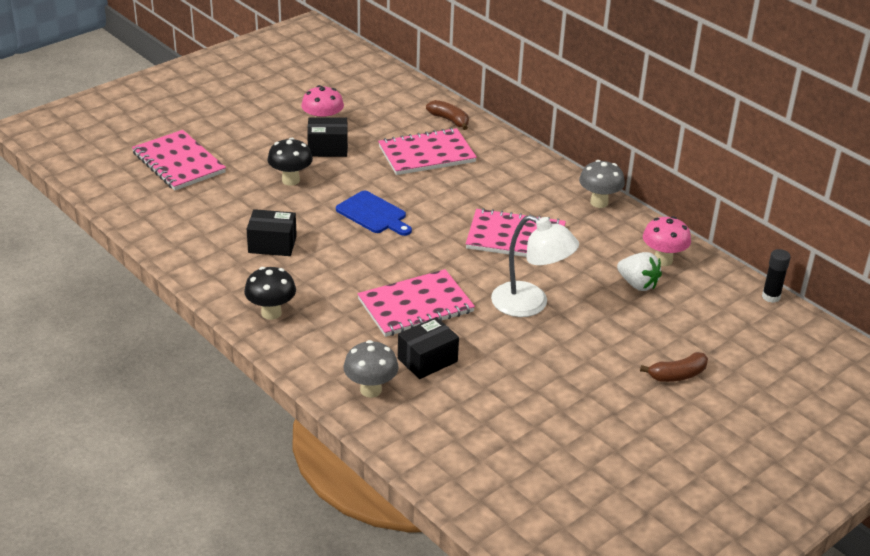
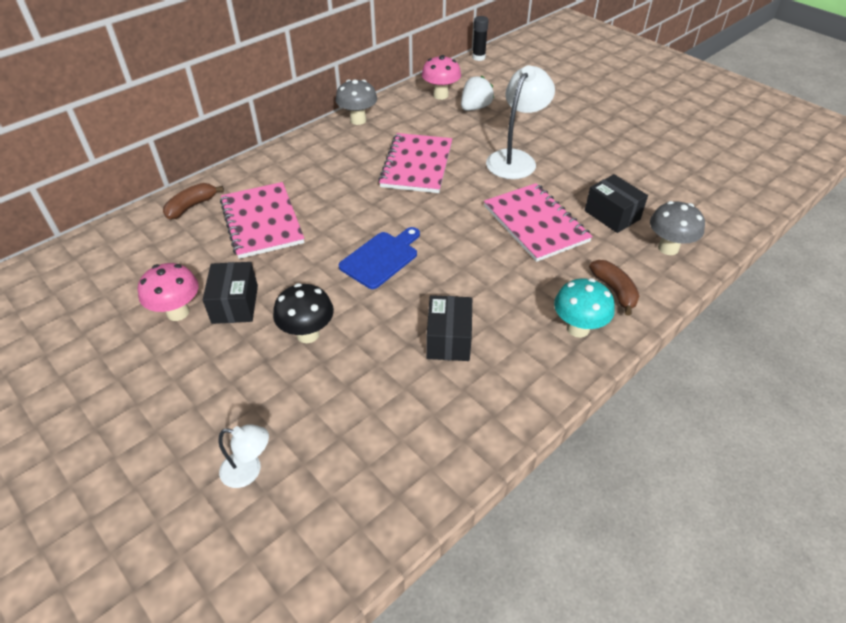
camera: 90 degrees left, 10 degrees up
(179, 163) = (249, 471): pink notebook -> white lamp
(271, 313) = (578, 328): black mushroom -> turquoise mushroom
(677, 375) = (581, 98): brown banana -> brown banana (614, 291)

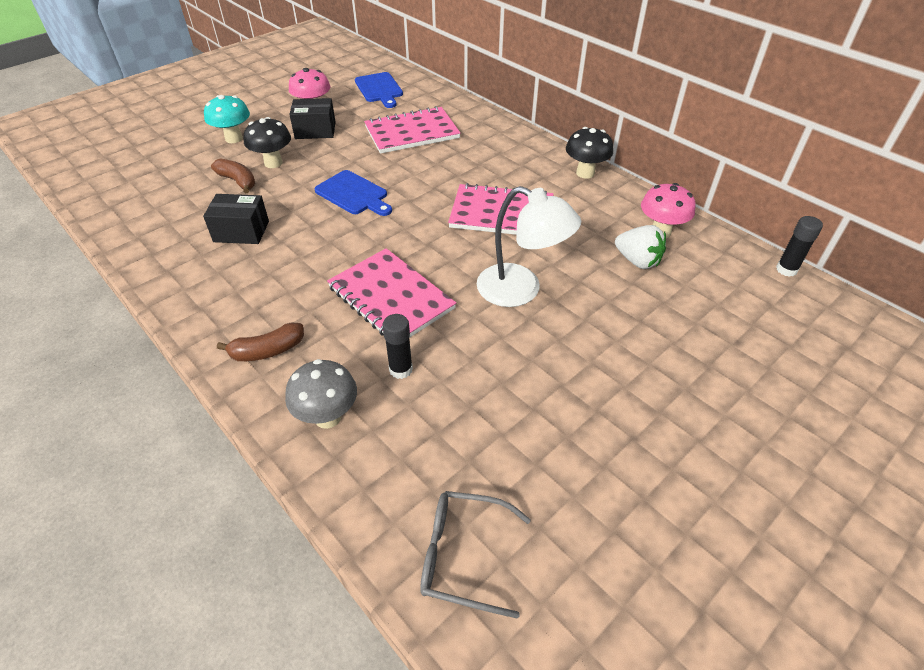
camera: 90 degrees right, 0 degrees up
(141, 254) = (379, 89): none -> blue cutting board
(191, 206) = (435, 101): brown banana -> brown banana (238, 181)
(249, 471) = (164, 150): white lamp -> none
(358, 120) = (585, 173): grey mushroom -> black mushroom
(535, 224) = (391, 298): pink notebook -> pink notebook turned 75 degrees clockwise
(578, 328) = (224, 314): turquoise mushroom -> turquoise mushroom (234, 138)
(612, 215) = (401, 369): black box -> black glue stick
(740, 186) = (463, 555): none -> grey glasses

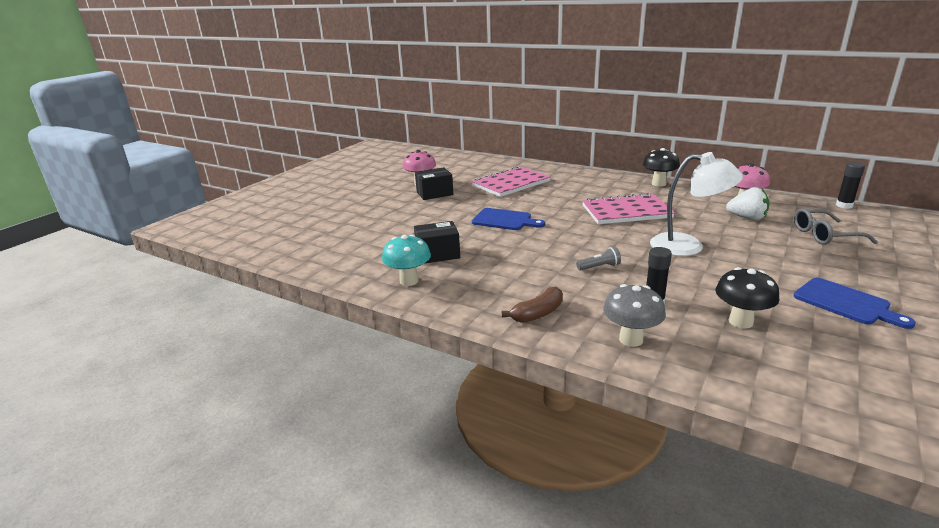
camera: 15 degrees left, 20 degrees down
(234, 138) = (372, 207): turquoise mushroom -> turquoise mushroom (409, 281)
(238, 181) = (402, 228): brown banana -> none
(273, 163) = (420, 214): black mushroom -> black mushroom (740, 322)
(379, 89) = (460, 166): blue cutting board -> blue cutting board (845, 303)
(391, 298) = (599, 267): pink notebook -> grey flashlight
(463, 555) = (827, 390): grey glasses -> grey glasses (824, 235)

